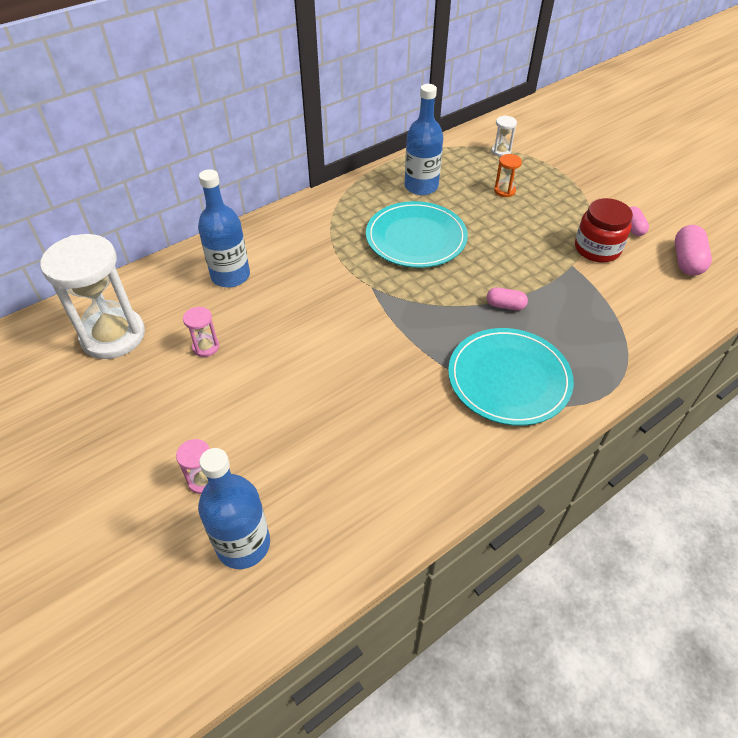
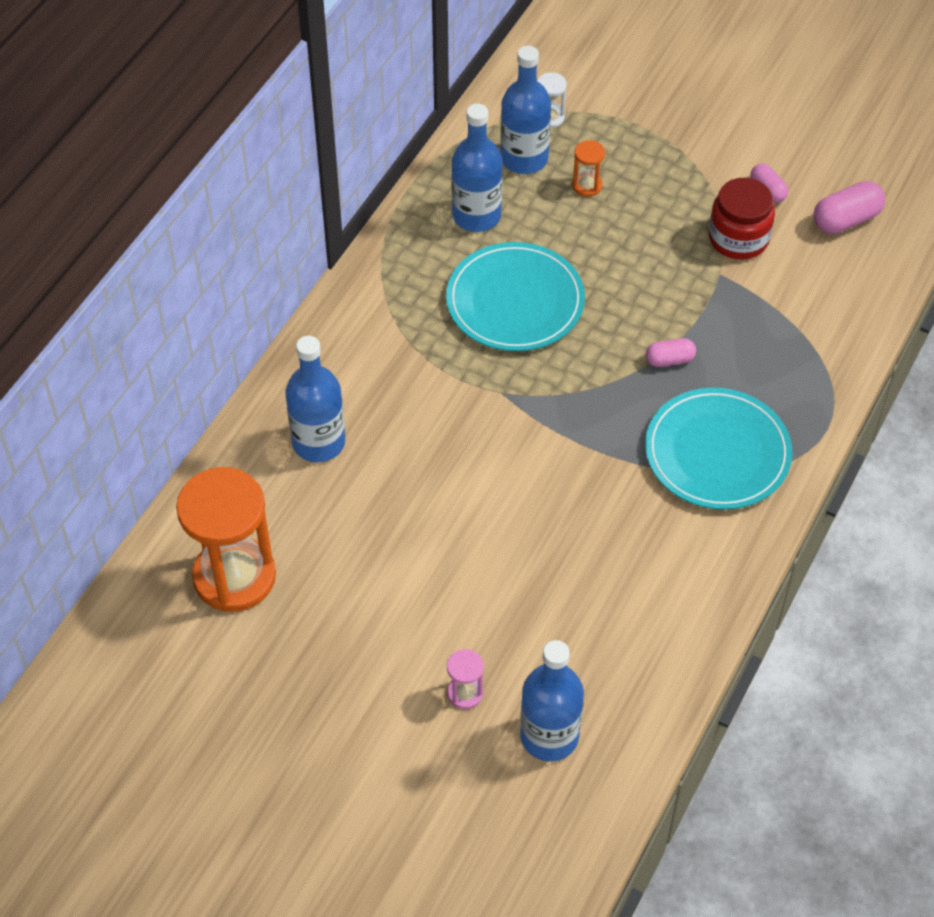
camera: 25 degrees left, 5 degrees up
(113, 336) = (234, 577): white hourglass -> orange hourglass
(206, 347) = (357, 547): pink hourglass -> none
(471, 166) = (524, 158): none -> blue bottle
(687, 261) = (846, 220): pink capsule -> pink capsule turned 75 degrees clockwise

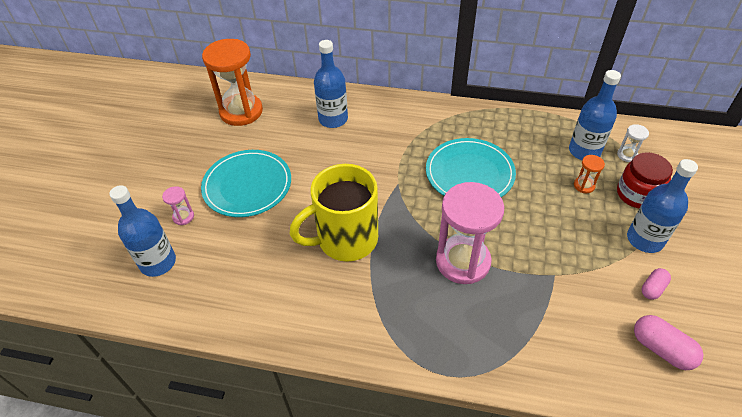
camera: 75 degrees right, 5 degrees down
(476, 215) = (524, 141): blue bottle -> blue bottle (644, 239)
(587, 483) = (345, 240): none -> yellow mug
(669, 360) = (463, 261): pink capsule -> pink hourglass
(717, 452) = (396, 306): turquoise plate -> turquoise plate (247, 185)
(738, 238) = (594, 279): red jar -> red jar (637, 194)

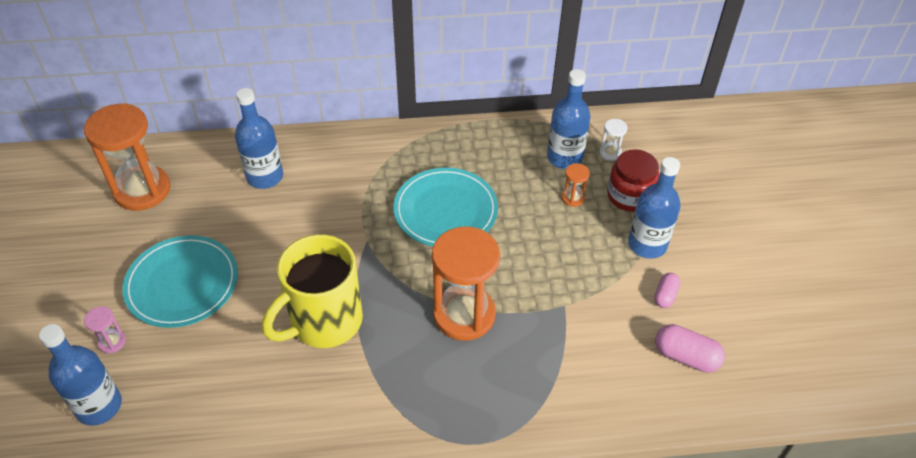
camera: 20 degrees left, 0 degrees up
(463, 261) = (464, 315): pink hourglass -> orange hourglass

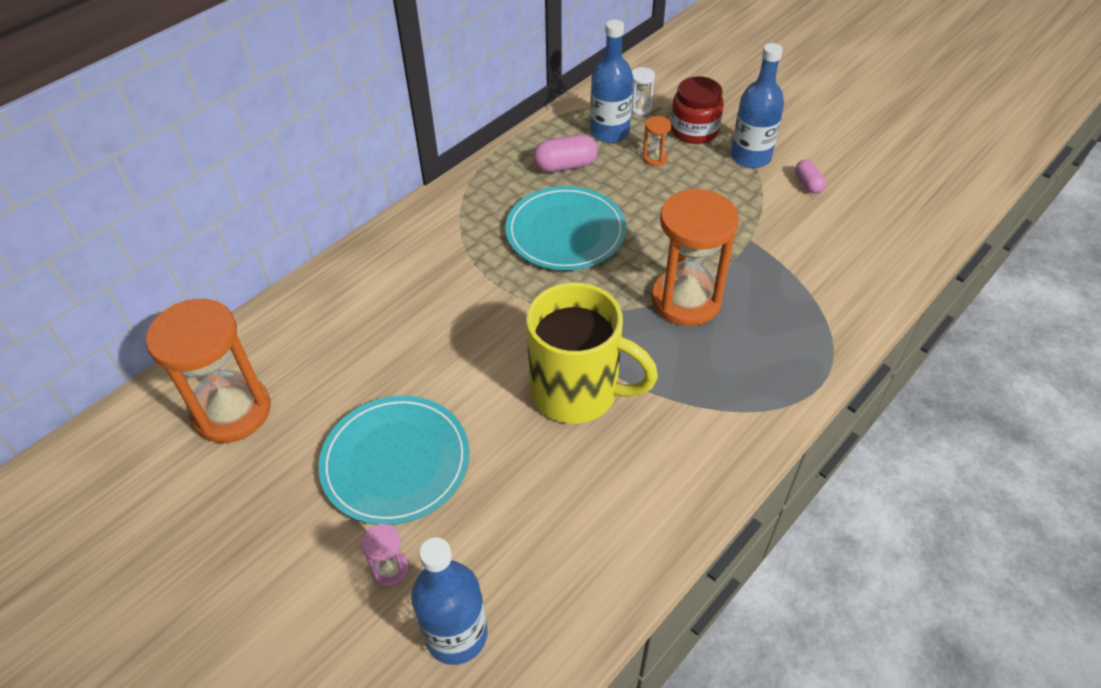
camera: 40 degrees left, 0 degrees up
(265, 177) = (356, 313): blue bottle -> none
(324, 322) = (578, 392): yellow mug -> yellow mug turned 75 degrees counterclockwise
(685, 356) = (873, 216): pink capsule -> pink capsule (565, 166)

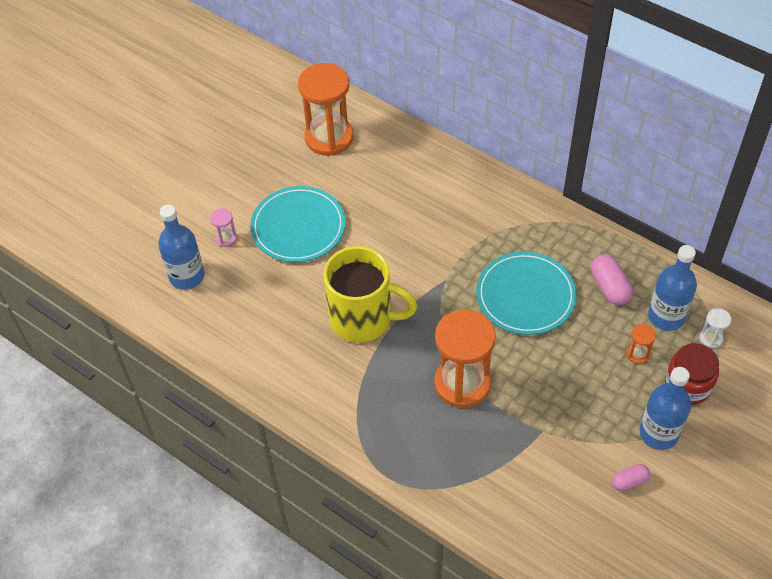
camera: 85 degrees right, 5 degrees up
(578, 392) = (363, 319): yellow mug -> yellow mug turned 90 degrees counterclockwise

